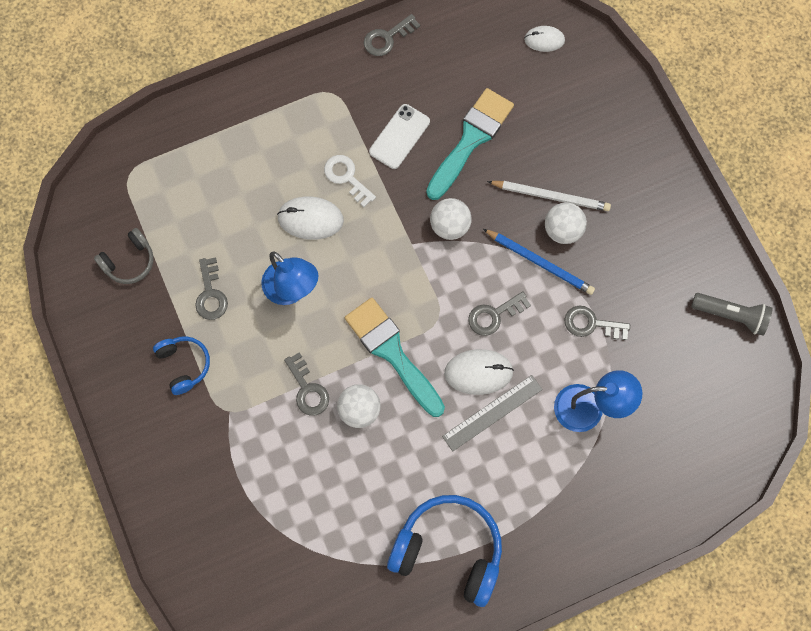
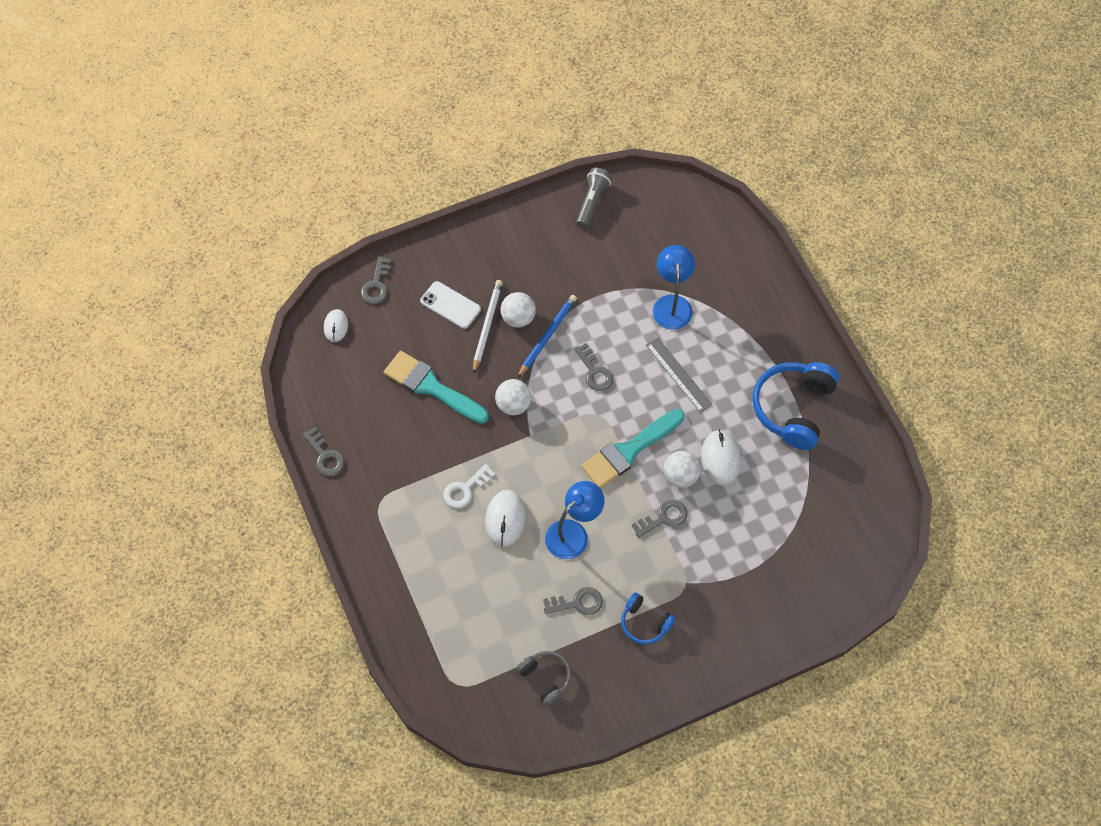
camera: 90 degrees left, 10 degrees down
(184, 365) = (645, 623): blue headphones -> blue headphones turned 120 degrees counterclockwise
(399, 136) = (426, 445): white phone -> white phone (450, 305)
(478, 372) = (644, 384): white mouse -> white mouse (720, 458)
(591, 324) = (601, 300): grey key -> grey key (376, 285)

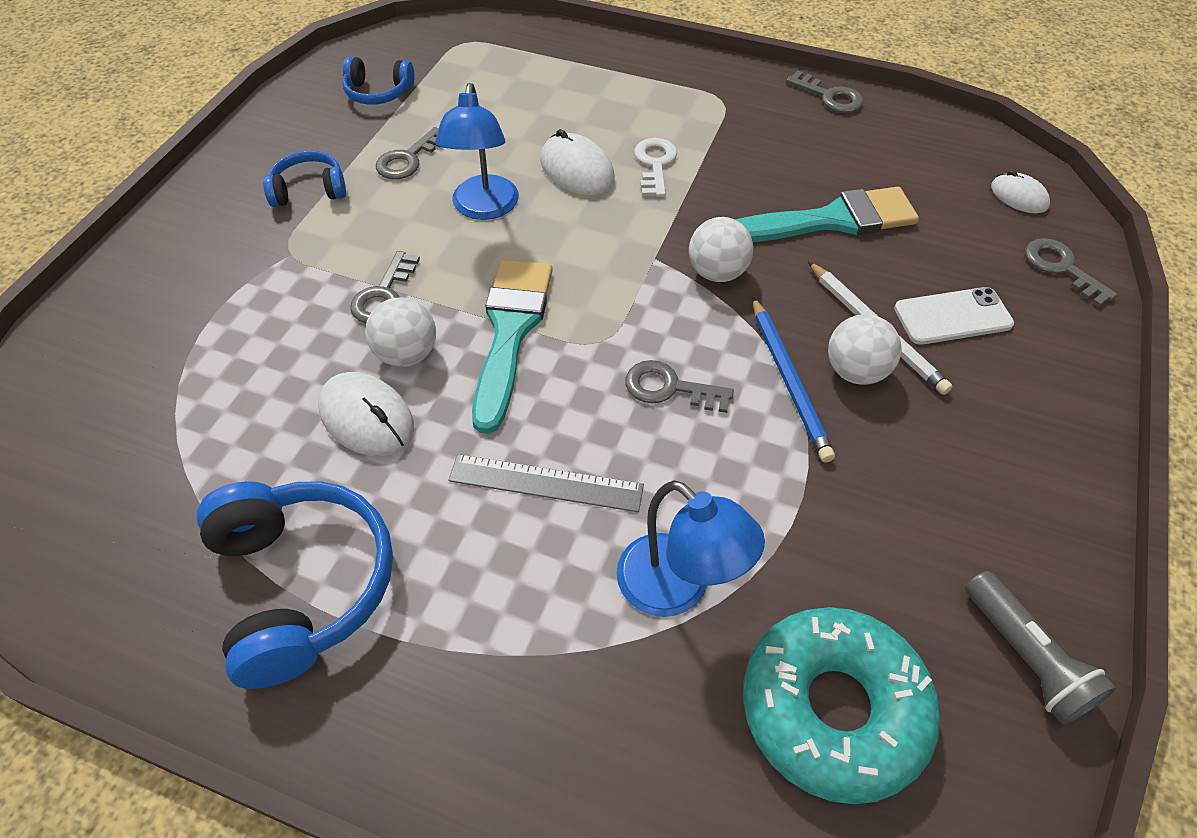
camera: 135 degrees right, 10 degrees down
(325, 456) = (829, 96): grey key -> grey key turned 150 degrees counterclockwise
(546, 678) = (378, 92): grey headphones -> blue headphones
(664, 238) = (833, 709): none -> turquoise donut

